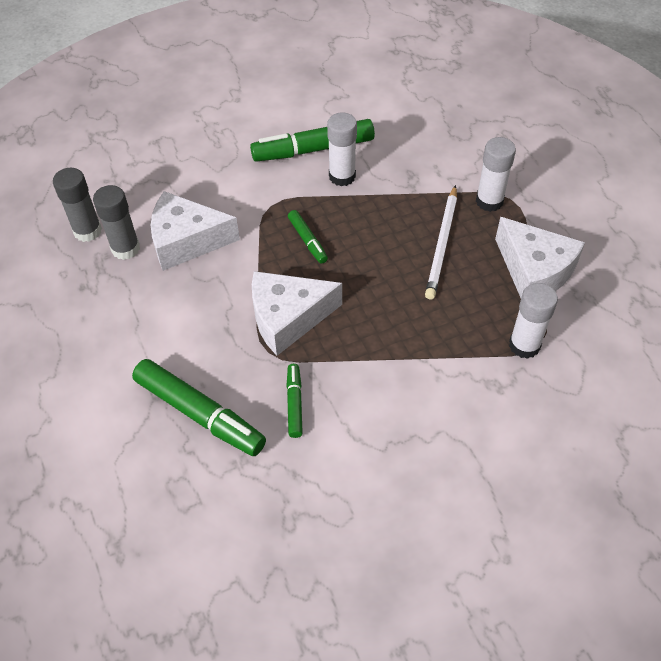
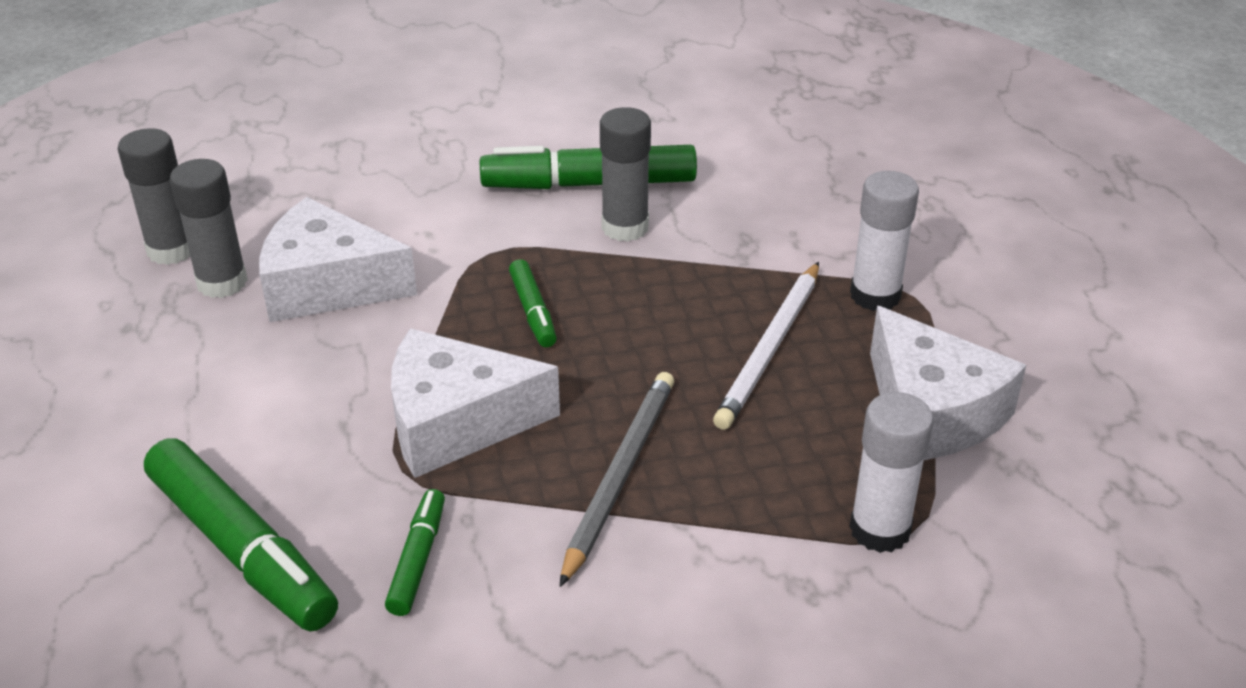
camera: 10 degrees right, 15 degrees down
(342, 176) = (625, 227): white glue stick -> grey glue stick
(384, 336) = (619, 476): none -> grey pencil

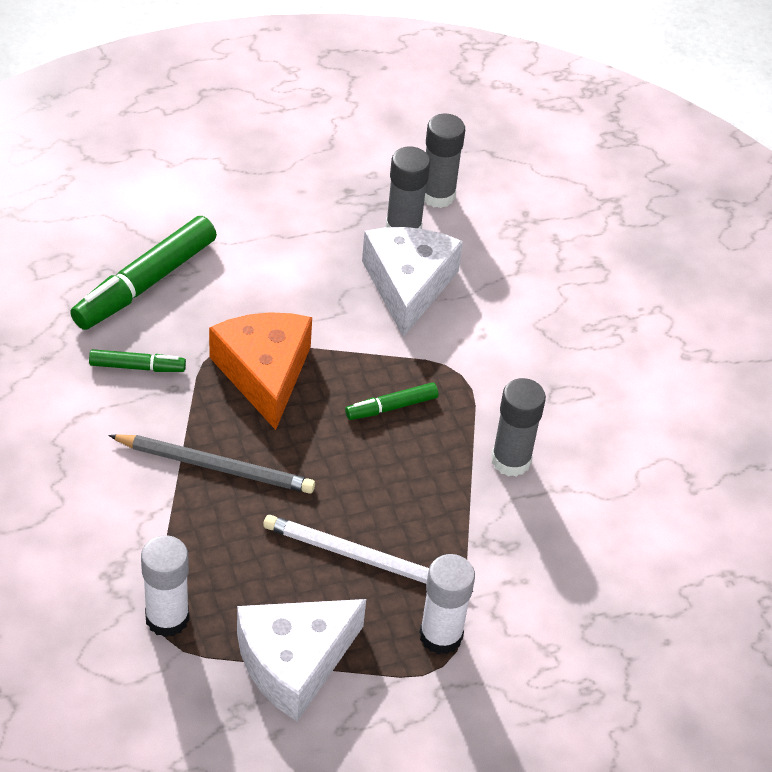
camera: 80 degrees right, 10 degrees up
(456, 422) = (264, 373): white cheese -> orange cheese
(589, 184) = (571, 433): green marker -> none

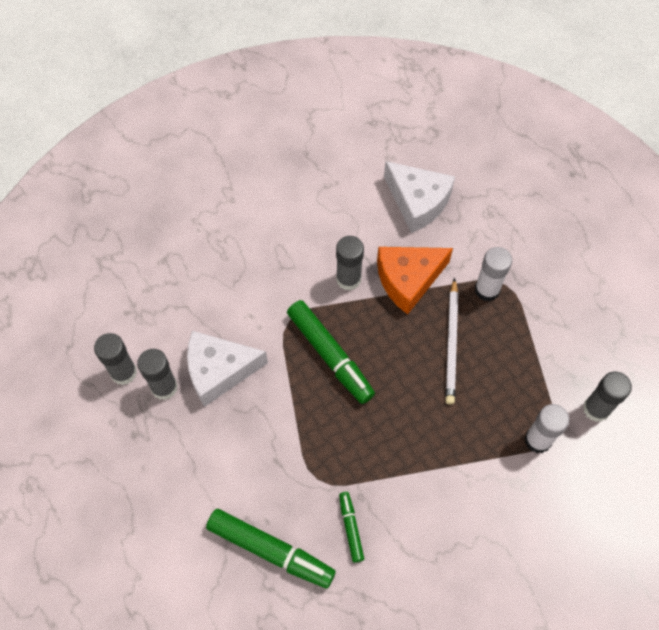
camera: 100 degrees left, 15 degrees up
(184, 716) = (596, 409): none -> grey glue stick
(215, 466) = (416, 448): grey pencil -> none
(264, 373) = (328, 441): orange cheese -> orange cheese (408, 280)
(294, 662) = (536, 361): white cheese -> white cheese (418, 202)
(391, 407) = (330, 355): green marker -> green marker, size x1.94

